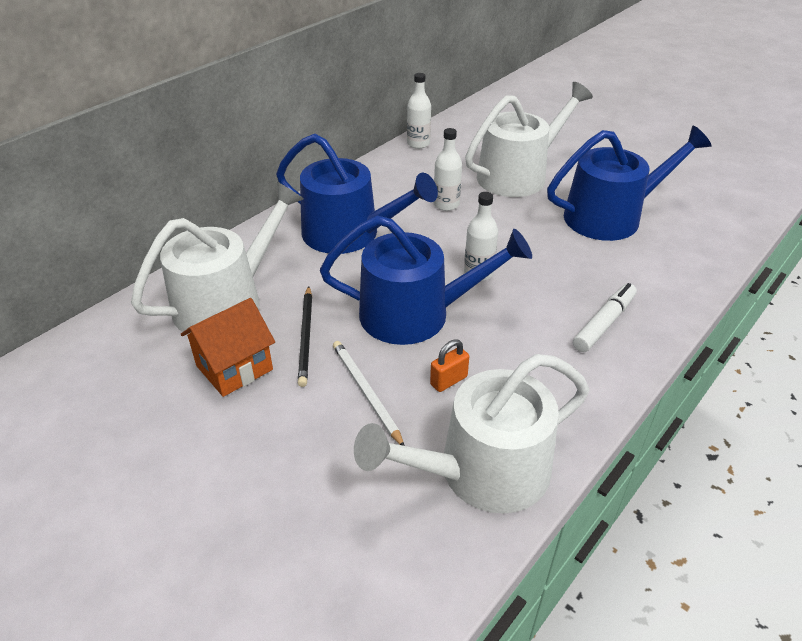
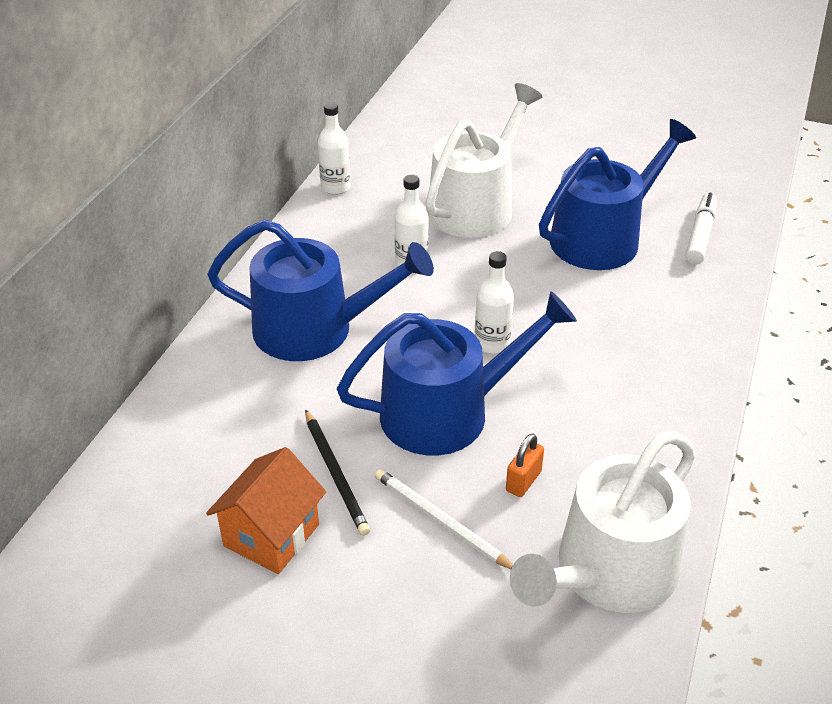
camera: 20 degrees left, 0 degrees up
(227, 301) = (212, 455): white watering can -> none
(604, 323) = (653, 370): white marker -> white marker (700, 235)

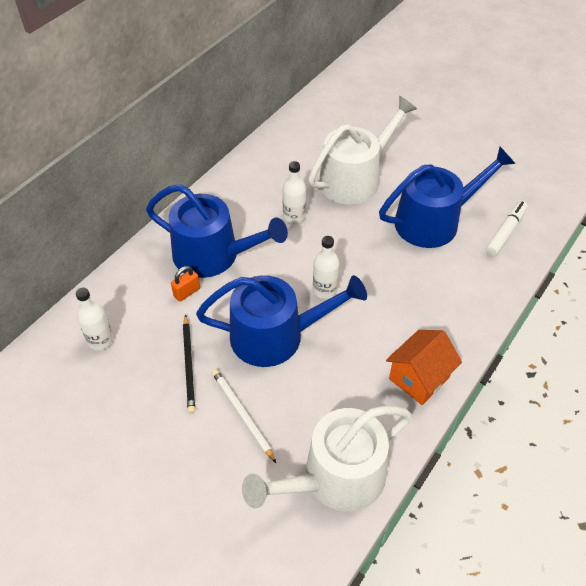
camera: 15 degrees right, 10 degrees up
(271, 535) = (135, 399): orange house -> orange house (419, 378)
(335, 187) = (265, 146): white bottle -> white bottle (100, 340)
(523, 481) = (306, 398): orange padlock -> orange padlock (187, 292)

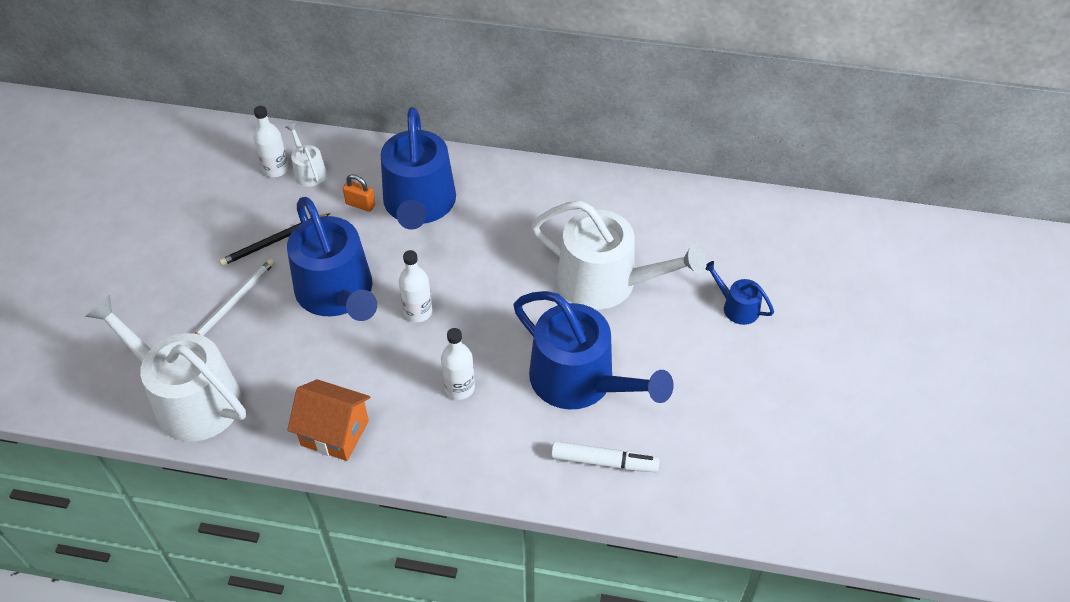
camera: 65 degrees right, 0 degrees up
(121, 317) = (308, 171): none -> white watering can
(294, 216) = (511, 249): white bottle -> white bottle (459, 388)
(409, 128) = (737, 307): none -> blue watering can

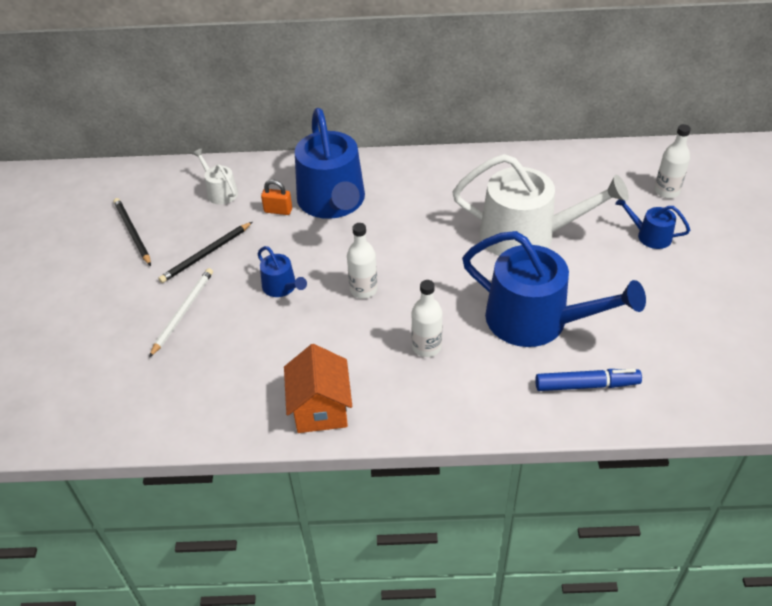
camera: 10 degrees left, 5 degrees down
(189, 398) = (164, 405): white watering can -> none
(209, 203) = (132, 232): none -> black pencil
(276, 169) = (188, 195): white bottle -> white bottle (666, 191)
(335, 433) = (320, 409): orange house -> orange house turned 75 degrees clockwise
(338, 293) = (282, 287): blue watering can -> blue watering can, size x0.45
(604, 462) = (586, 385): white marker -> blue marker

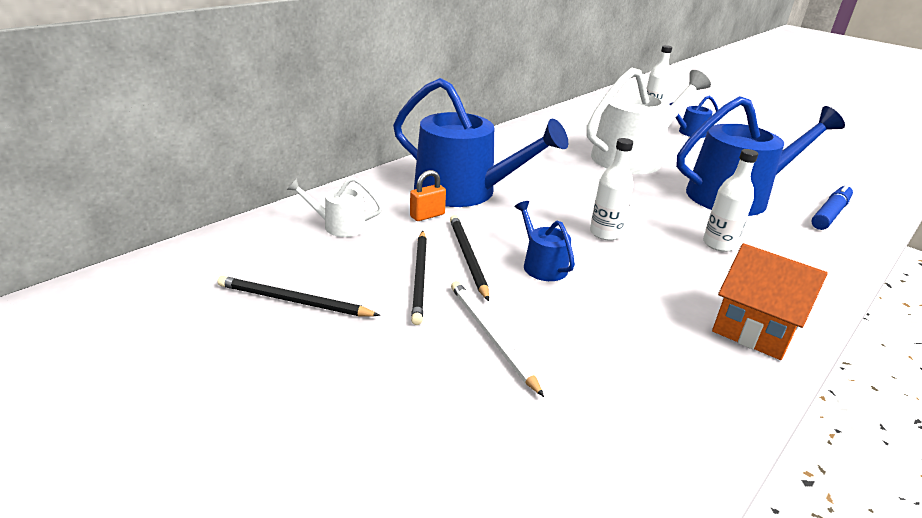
camera: 50 degrees left, 15 degrees down
(251, 256) = (468, 257): none -> black pencil
(282, 287) = (542, 265): blue watering can -> blue watering can turned 120 degrees counterclockwise

